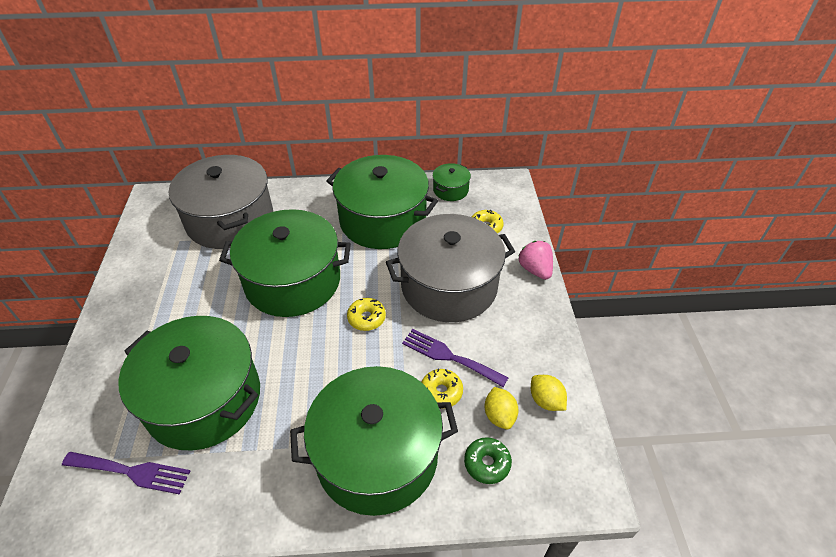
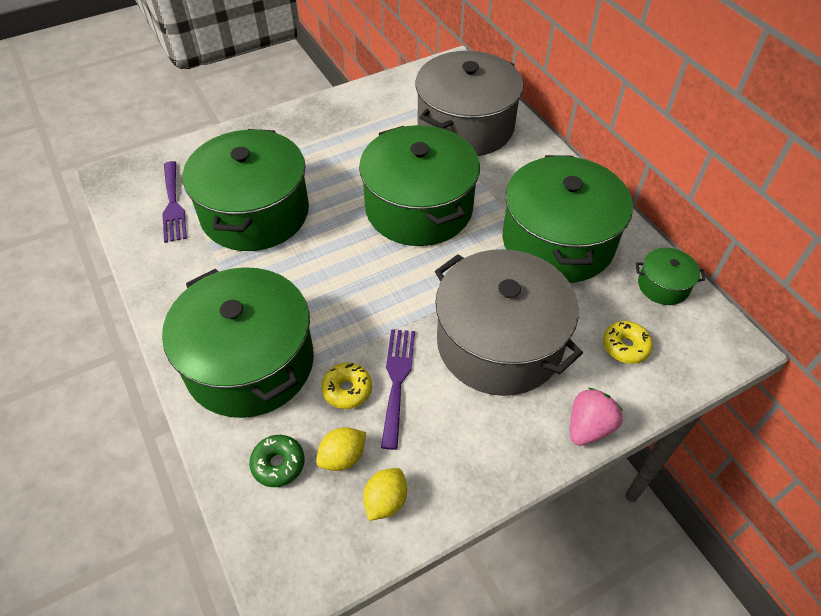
camera: 65 degrees right, 5 degrees up
(366, 318) = (407, 286): yellow donut -> none

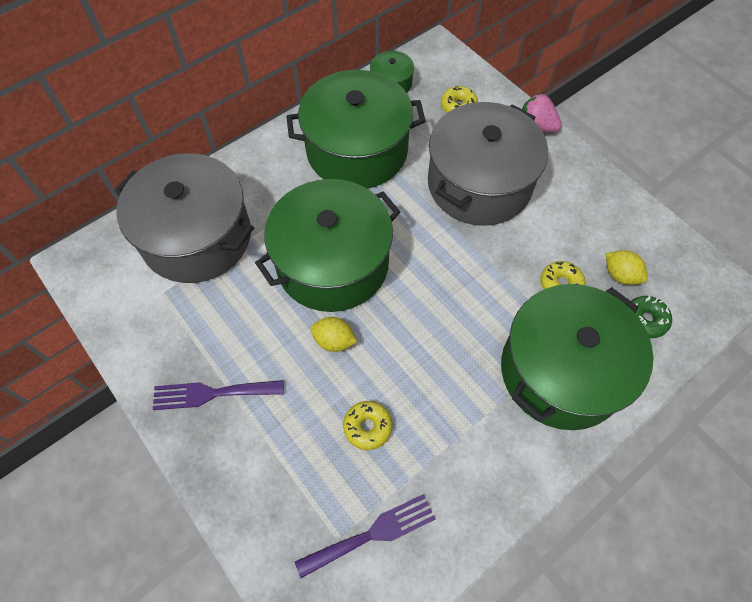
camera: 100 degrees left, 10 degrees up
(255, 212) = (367, 427): green pot -> yellow donut
(385, 501) = (642, 240): yellow lemon -> yellow lemon (334, 341)
(397, 380) = (539, 249): purple fork -> purple fork (212, 393)

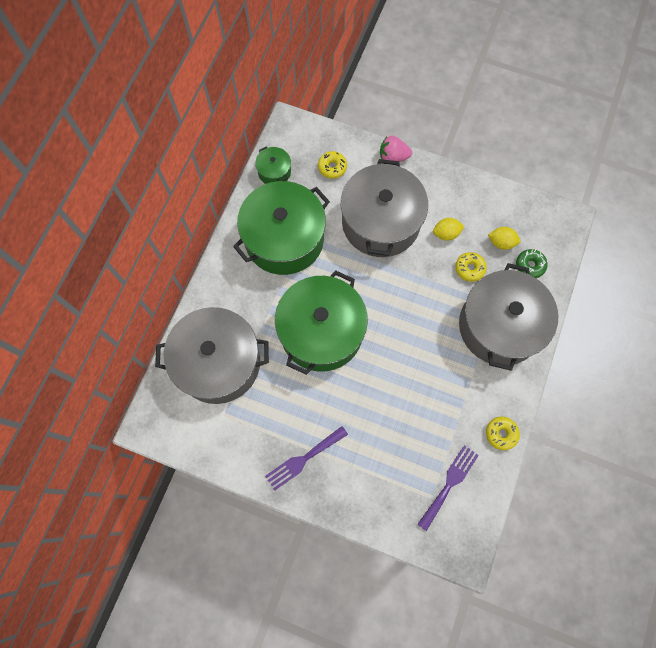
camera: 30 degrees left, 10 degrees up
(334, 341) = (355, 383): yellow lemon -> yellow lemon (446, 234)
(367, 427) = (409, 425): yellow donut -> yellow donut (501, 434)
(561, 371) = (499, 326): green pot -> grey pot

